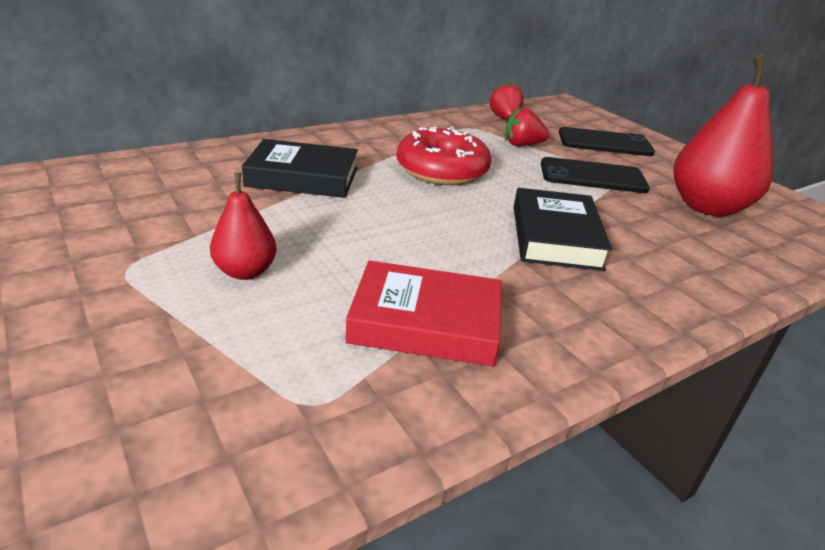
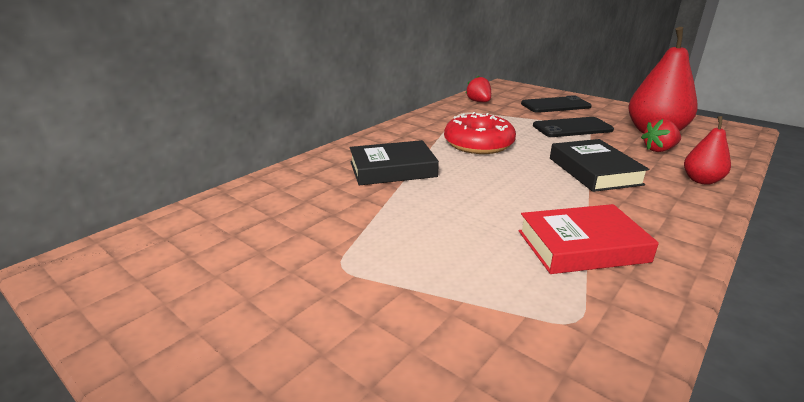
camera: 15 degrees left, 5 degrees down
(245, 271) = (429, 244): red pear -> red pear (701, 180)
(522, 145) = (509, 117): red strawberry -> red strawberry (659, 150)

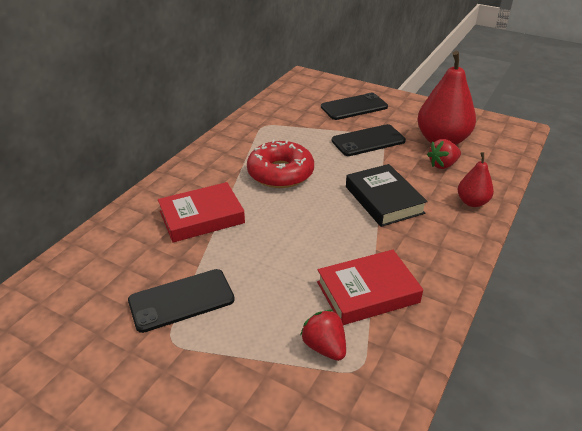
camera: 10 degrees left, 10 degrees up
(359, 232) = (181, 300): none -> black phone
(392, 169) = (202, 217): black book -> red book
(479, 102) = (279, 108): red strawberry -> red strawberry (324, 347)

